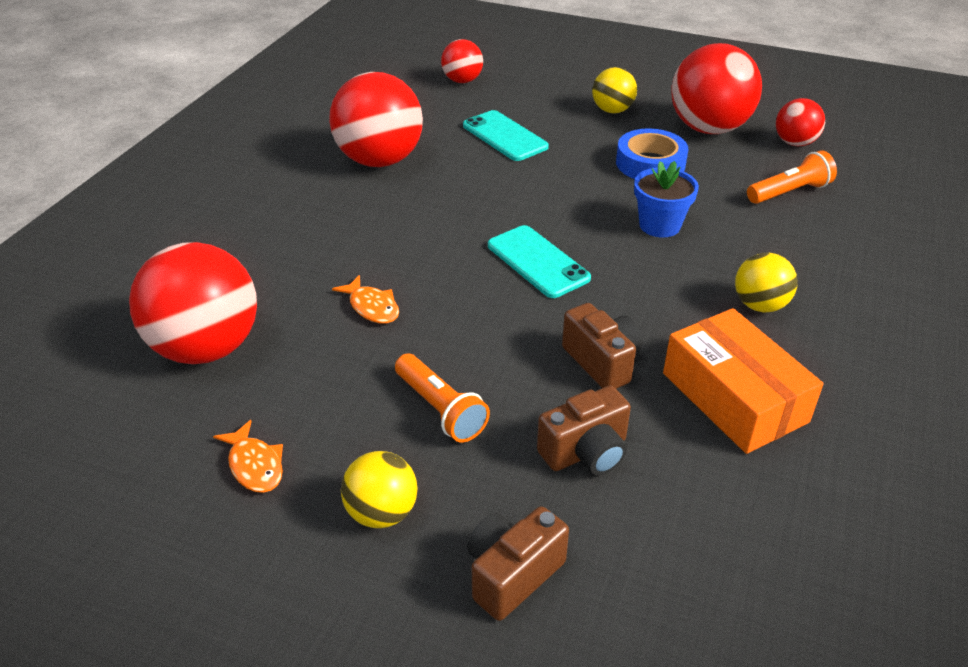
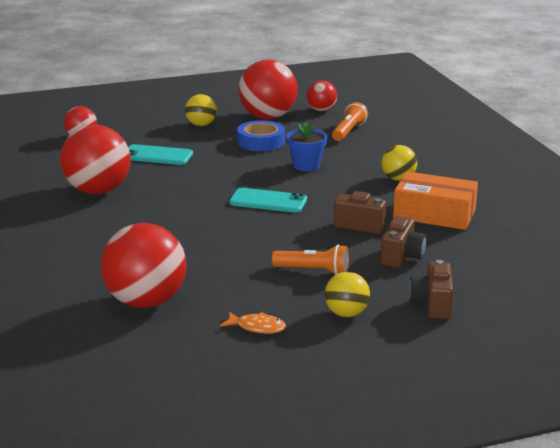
camera: 40 degrees left, 15 degrees down
(372, 307) = (210, 250): orange fish -> none

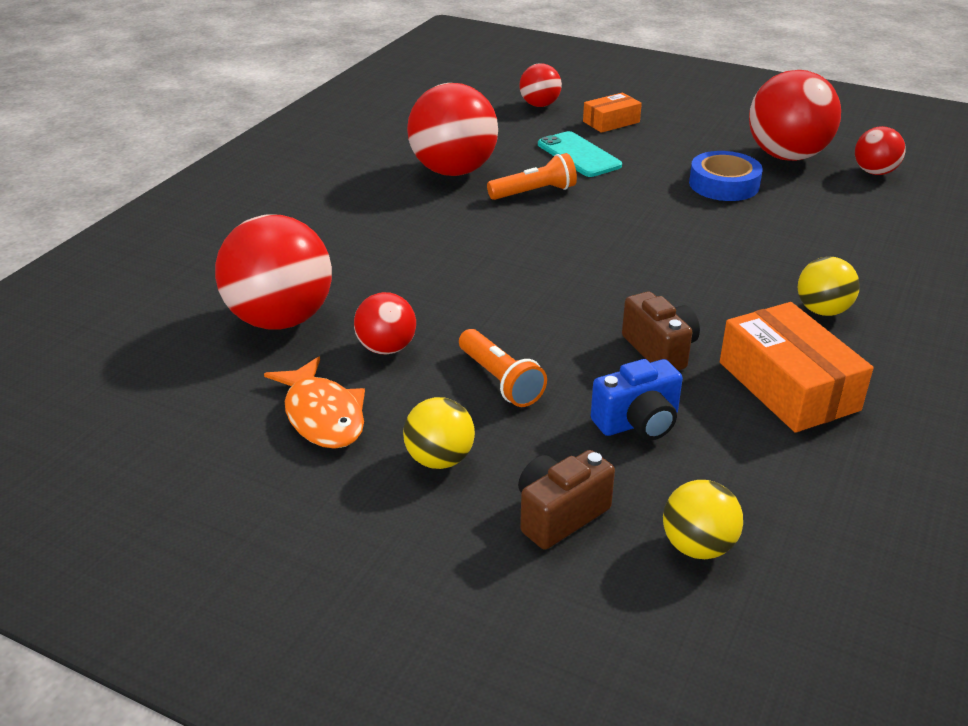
camera: 45 degrees right, 10 degrees up
(143, 132) = (611, 122): none -> orange box
(201, 125) = (689, 136): yellow ball -> yellow ball (697, 546)
(231, 286) = (386, 348): none -> red ball
(257, 327) = (322, 415): orange fish -> orange fish, size x1.58
(268, 201) = (603, 264): turquoise phone -> none
(306, 165) = (728, 238): blue flower pot -> none
(348, 131) = (864, 215): orange flashlight -> orange flashlight (534, 192)
(401, 257) = (638, 423): brown camera -> blue camera

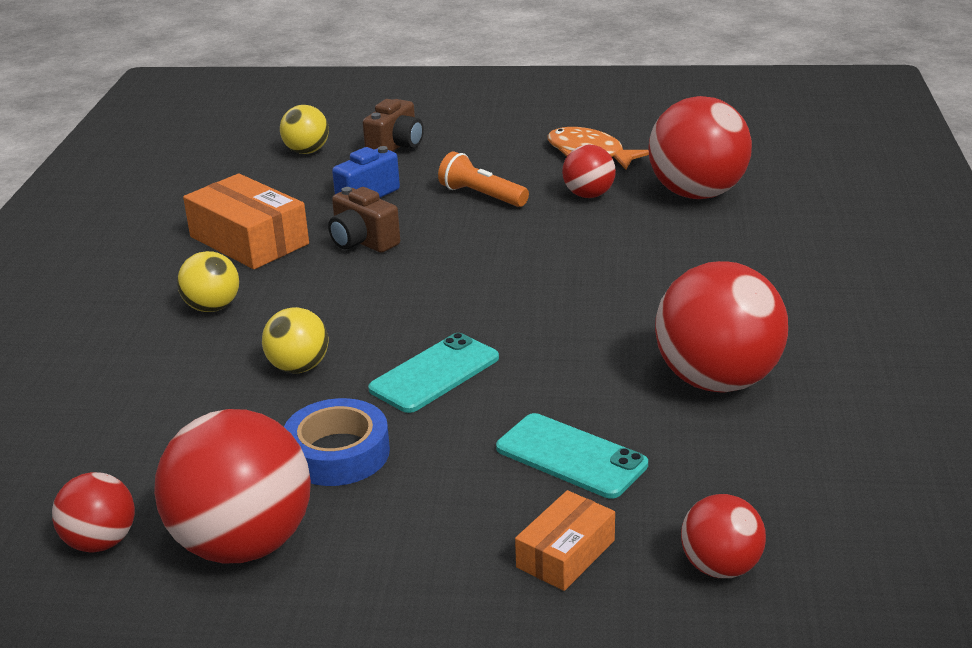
camera: 160 degrees right, 5 degrees down
(439, 459) = (489, 151): yellow ball -> yellow ball (299, 367)
(534, 192) = (585, 373): orange flashlight -> none
(640, 215) = (435, 374): none -> turquoise phone

